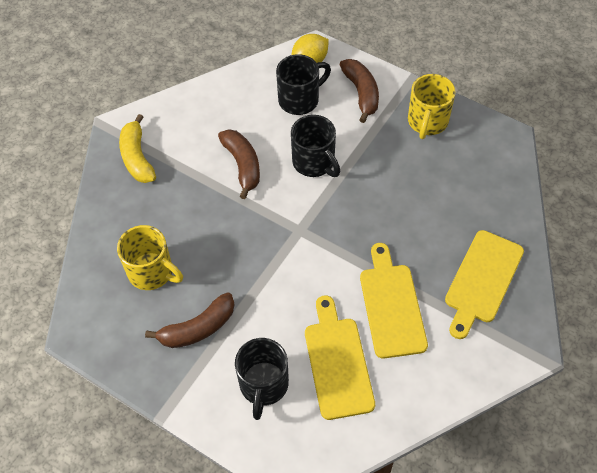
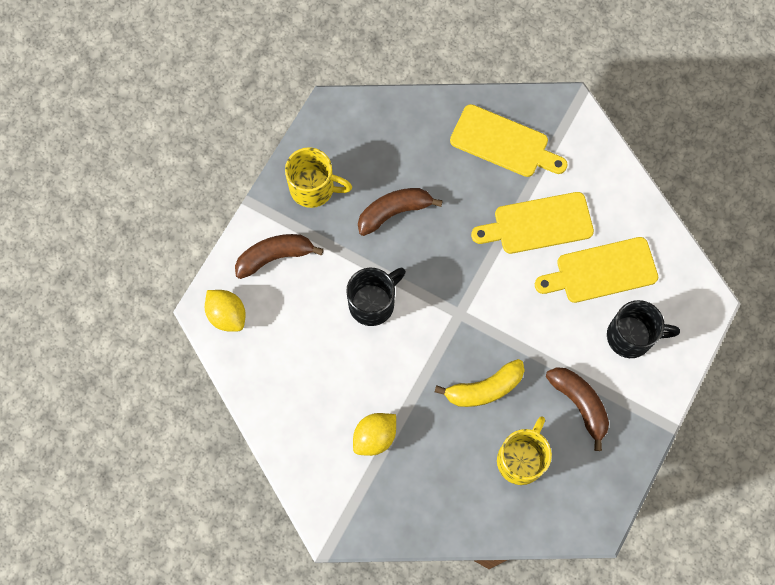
camera: 95 degrees left, 15 degrees up
(137, 157) = (375, 498): yellow banana -> yellow banana (484, 389)
(191, 159) = (375, 437): none -> yellow lemon
(243, 165) = (380, 378): brown banana -> brown banana (394, 212)
(300, 100) = (285, 323): black mug -> none

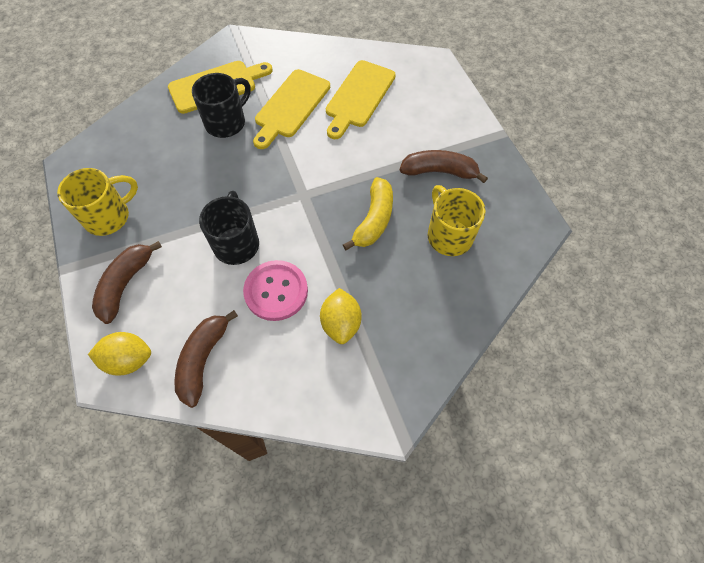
camera: 50 degrees left, 10 degrees down
(360, 368) = (276, 291): none -> pink button
(394, 212) = (187, 179): brown banana -> brown banana (203, 359)
(631, 336) = (419, 112): black mug -> black mug (226, 122)

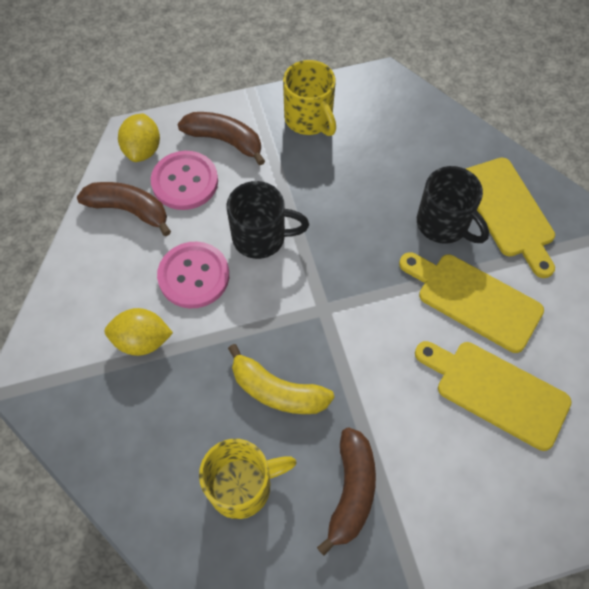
camera: 95 degrees right, 0 degrees up
(172, 313) = (185, 182): none -> pink button

